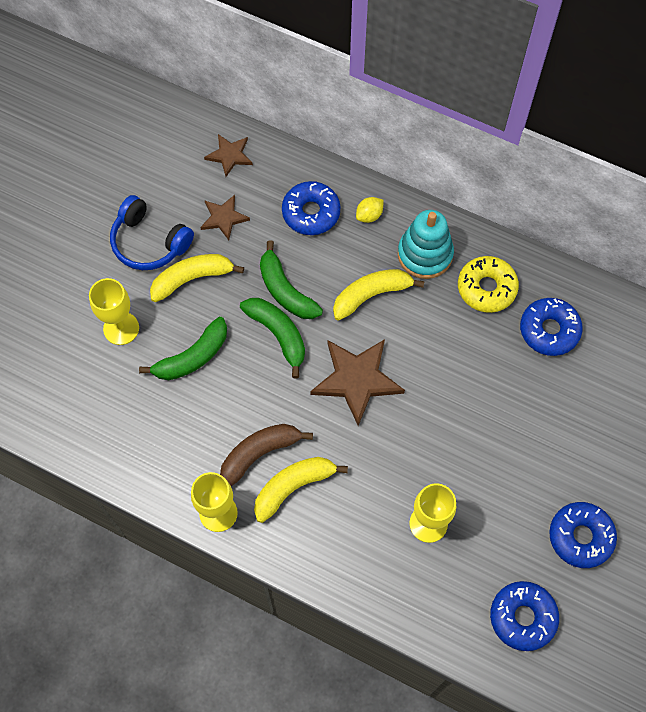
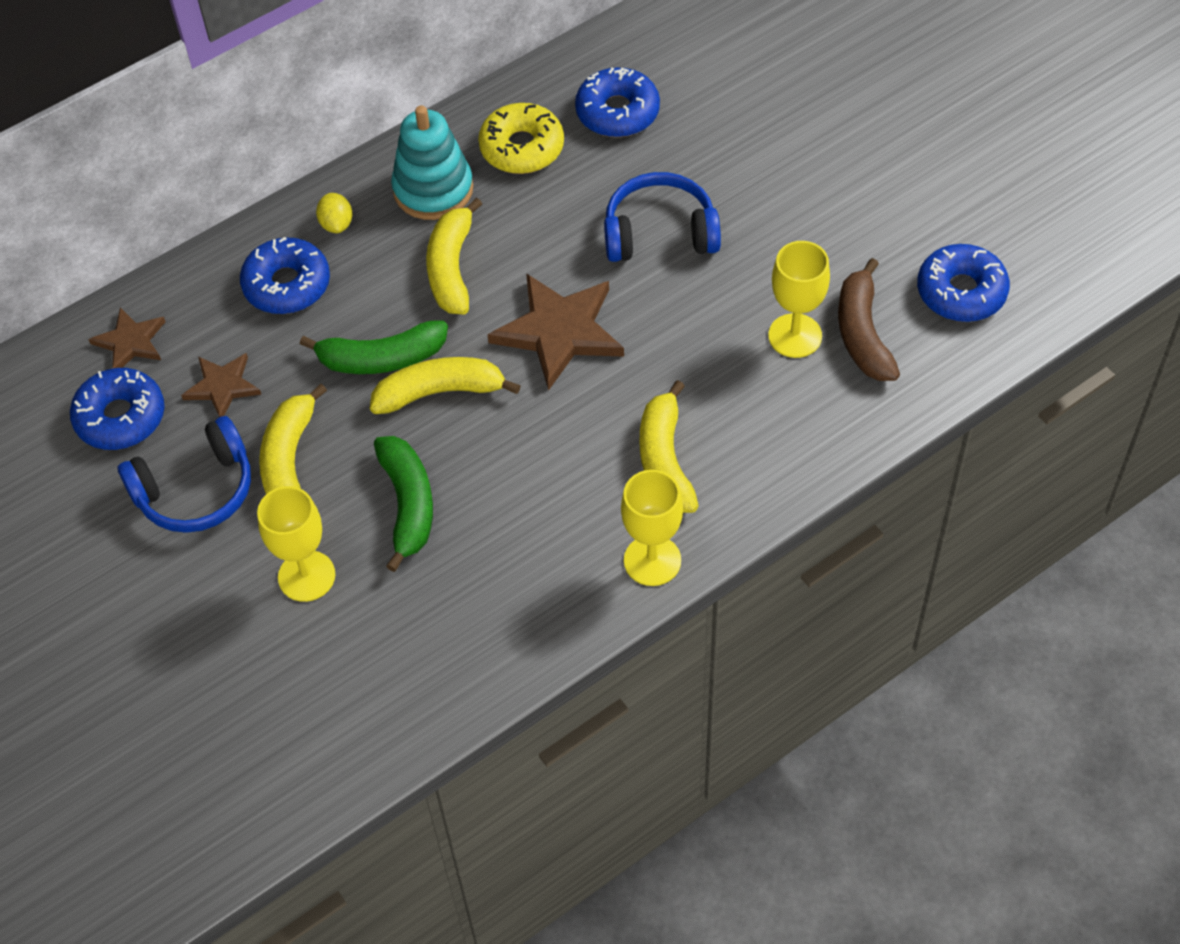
camera: 60 degrees left, 10 degrees down
(259, 454) = (596, 480): brown banana -> brown banana (863, 334)
(278, 334) = (439, 392): green banana -> yellow banana
(465, 402) = (660, 233): none -> blue headphones
(580, 537) = (893, 195): blue donut -> blue donut (120, 417)

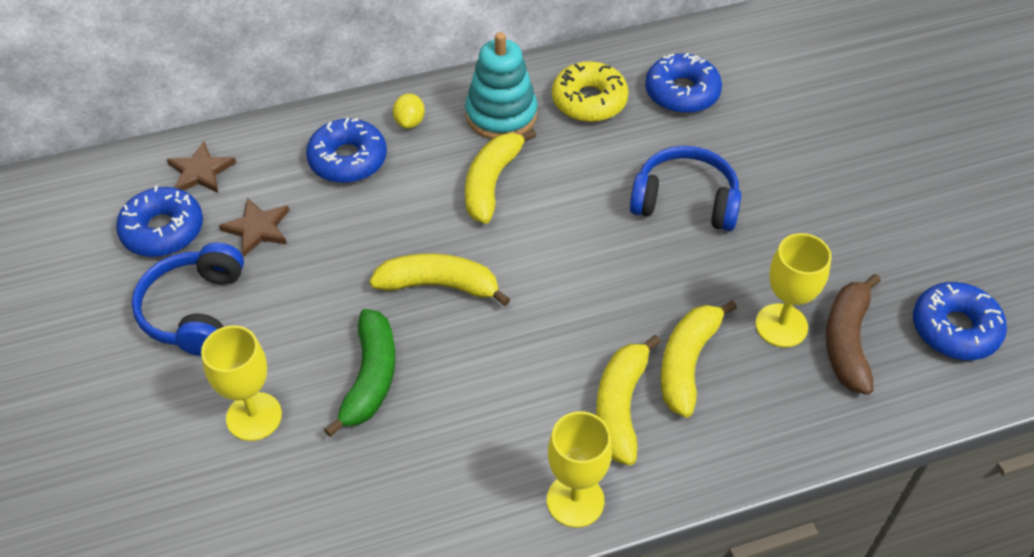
camera: 15 degrees right, 5 degrees down
(196, 490) = (195, 310): blue headphones -> blue headphones turned 105 degrees clockwise
(289, 460) = (285, 307): yellow banana -> yellow banana (687, 363)
(382, 358) = (401, 242): green banana -> none
(559, 332) = (564, 262): brown star -> none

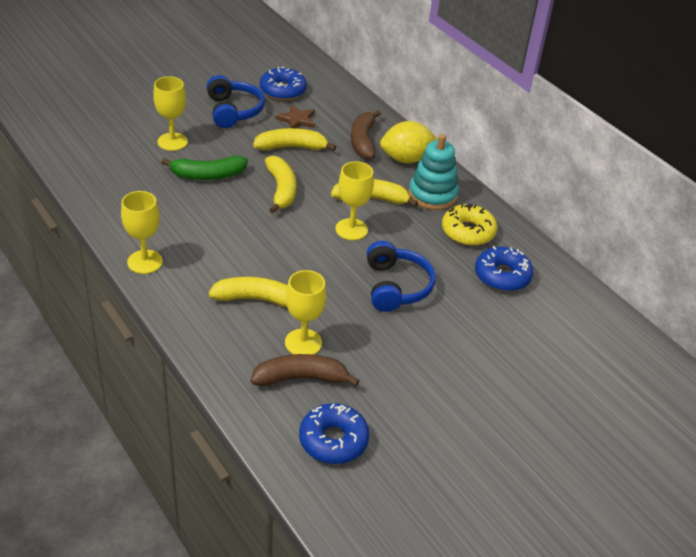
camera: 70 degrees right, 10 degrees down
(195, 310) = (233, 111): blue headphones -> blue headphones turned 90 degrees clockwise
(200, 171) = (329, 94): brown star -> none
(348, 160) = (363, 141): blue donut -> brown banana
(409, 122) = (406, 159): yellow lemon -> yellow lemon, size x2.00
(555, 221) = (351, 229): none -> yellow goblet
(620, 407) = (215, 273): yellow banana -> yellow banana (291, 147)

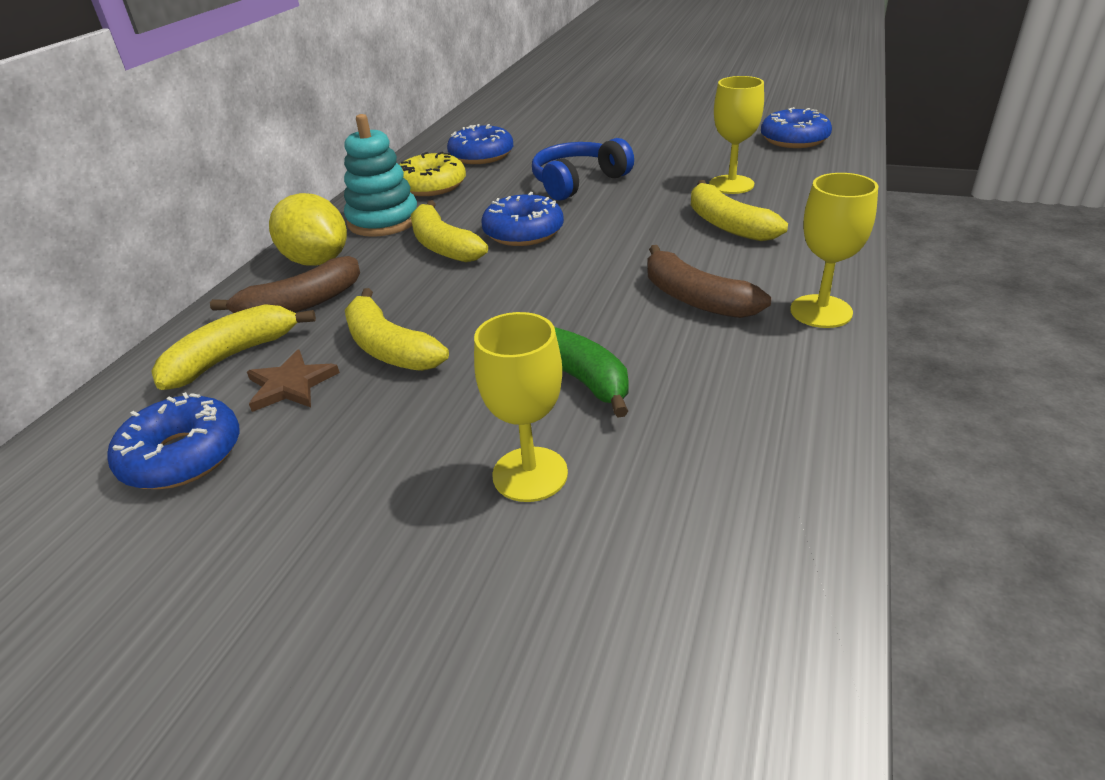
camera: 120 degrees left, 5 degrees down
(233, 111) = (328, 470): blue headphones -> none
(281, 190) = (513, 303): yellow banana -> yellow banana (231, 357)
(300, 378) = (769, 170): brown banana -> brown banana (695, 299)
(351, 229) = (523, 232): yellow goblet -> blue donut

